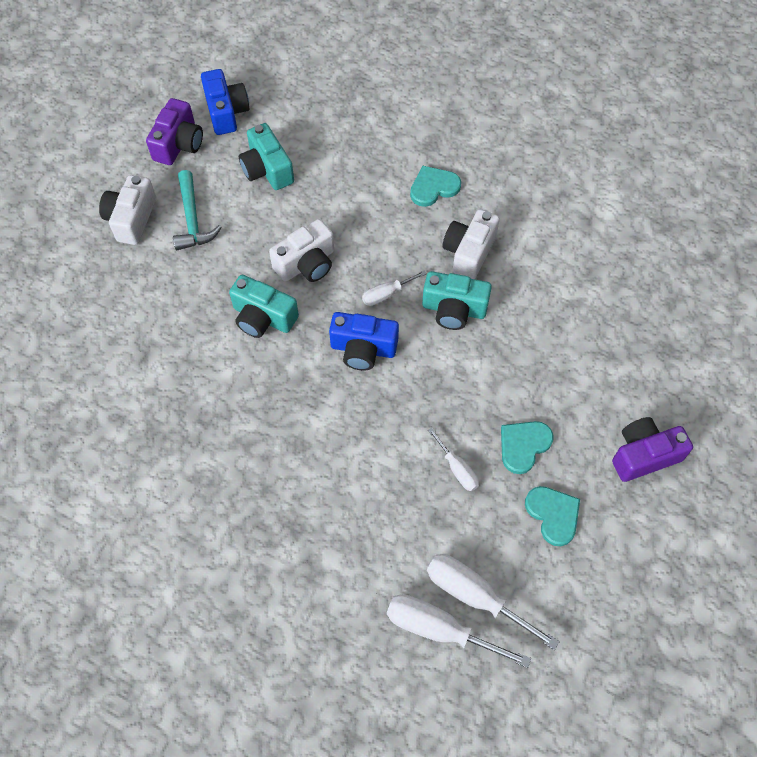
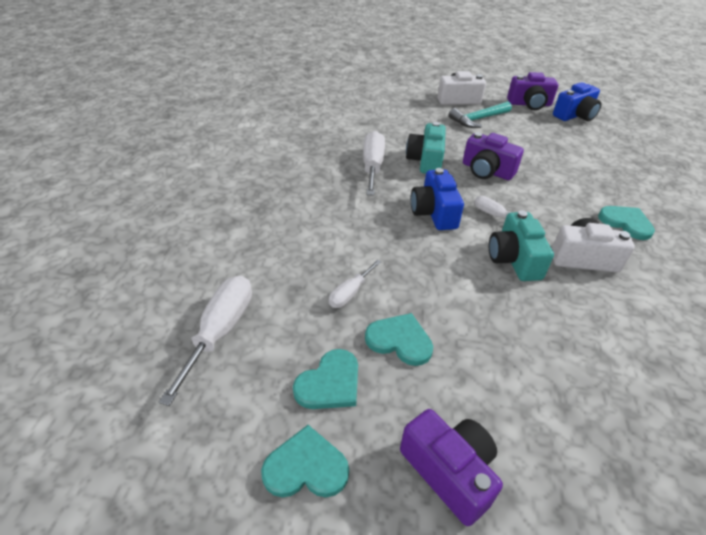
camera: 70 degrees right, 20 degrees down
(267, 169) = (548, 139): turquoise camera -> none
(306, 264) = (486, 171): white camera -> purple camera
(439, 629) = (182, 311): white screwdriver -> white screwdriver (372, 166)
(621, 551) = (306, 467): none -> turquoise heart

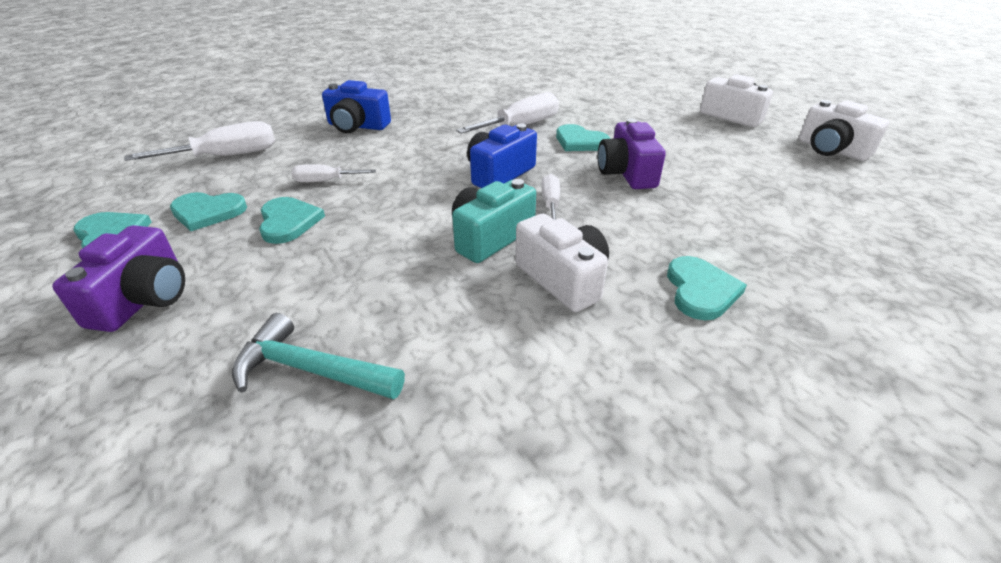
camera: 50 degrees right, 5 degrees down
(425, 160) = (580, 141): turquoise camera -> turquoise heart
(478, 119) = (719, 137): turquoise hammer -> turquoise hammer (310, 370)
(529, 104) = (831, 150): purple camera -> white camera
(575, 115) = (885, 182): blue camera -> blue camera (357, 126)

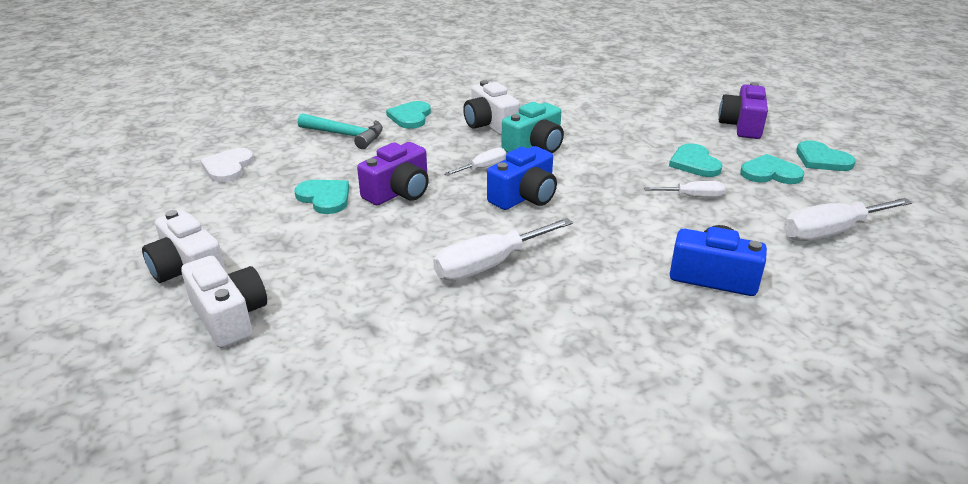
camera: 175 degrees left, 5 degrees down
(310, 370) = (622, 100): turquoise hammer -> turquoise hammer (346, 135)
(550, 203) = (482, 168): white screwdriver -> white screwdriver turned 135 degrees counterclockwise
(580, 141) = (424, 234): turquoise heart -> turquoise heart (325, 198)
(626, 173) = (399, 192): purple camera -> purple camera turned 45 degrees clockwise
(831, 150) = (156, 209): white camera -> white camera (229, 317)
(838, 191) = (228, 167): none -> white heart

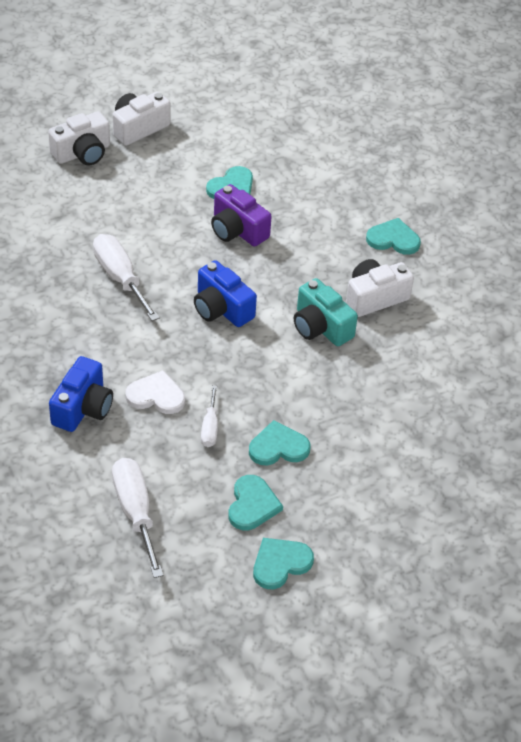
camera: 90 degrees right, 15 degrees up
(228, 167) = (289, 128): white heart -> white heart (156, 395)
(346, 135) = (350, 195): turquoise hammer -> none
(482, 168) = (278, 285): white screwdriver -> none
(742, 126) = (370, 517): purple camera -> none

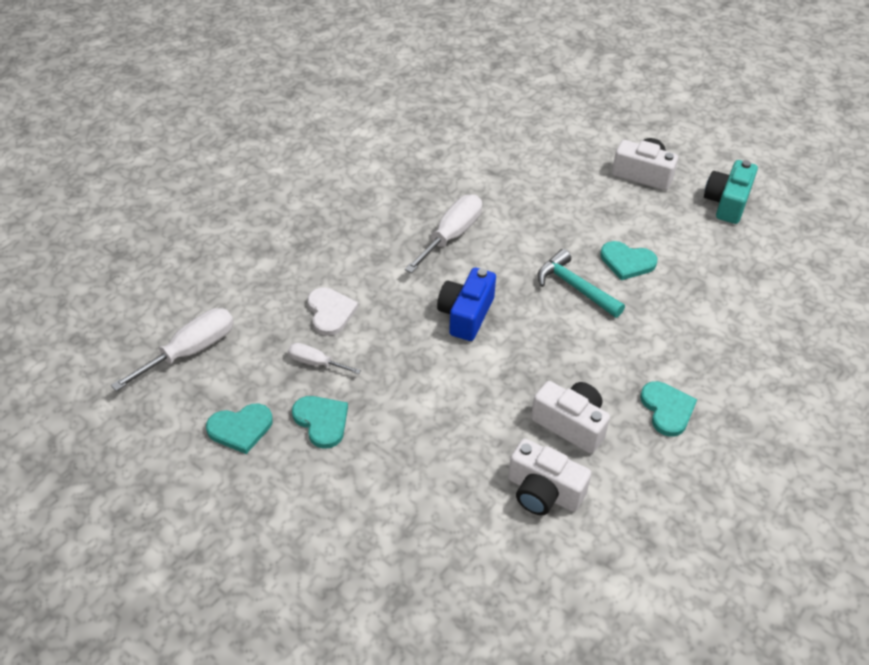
camera: 65 degrees right, 0 degrees up
(82, 153) = (579, 155): white camera -> white camera (543, 491)
(83, 408) = (287, 272): blue camera -> none
(210, 427) = (315, 363): white screwdriver -> white screwdriver turned 45 degrees clockwise
(237, 230) = (574, 287): purple camera -> turquoise hammer
(280, 563) = (181, 476): turquoise heart -> none
(320, 327) = (497, 396): turquoise camera -> turquoise camera (727, 202)

